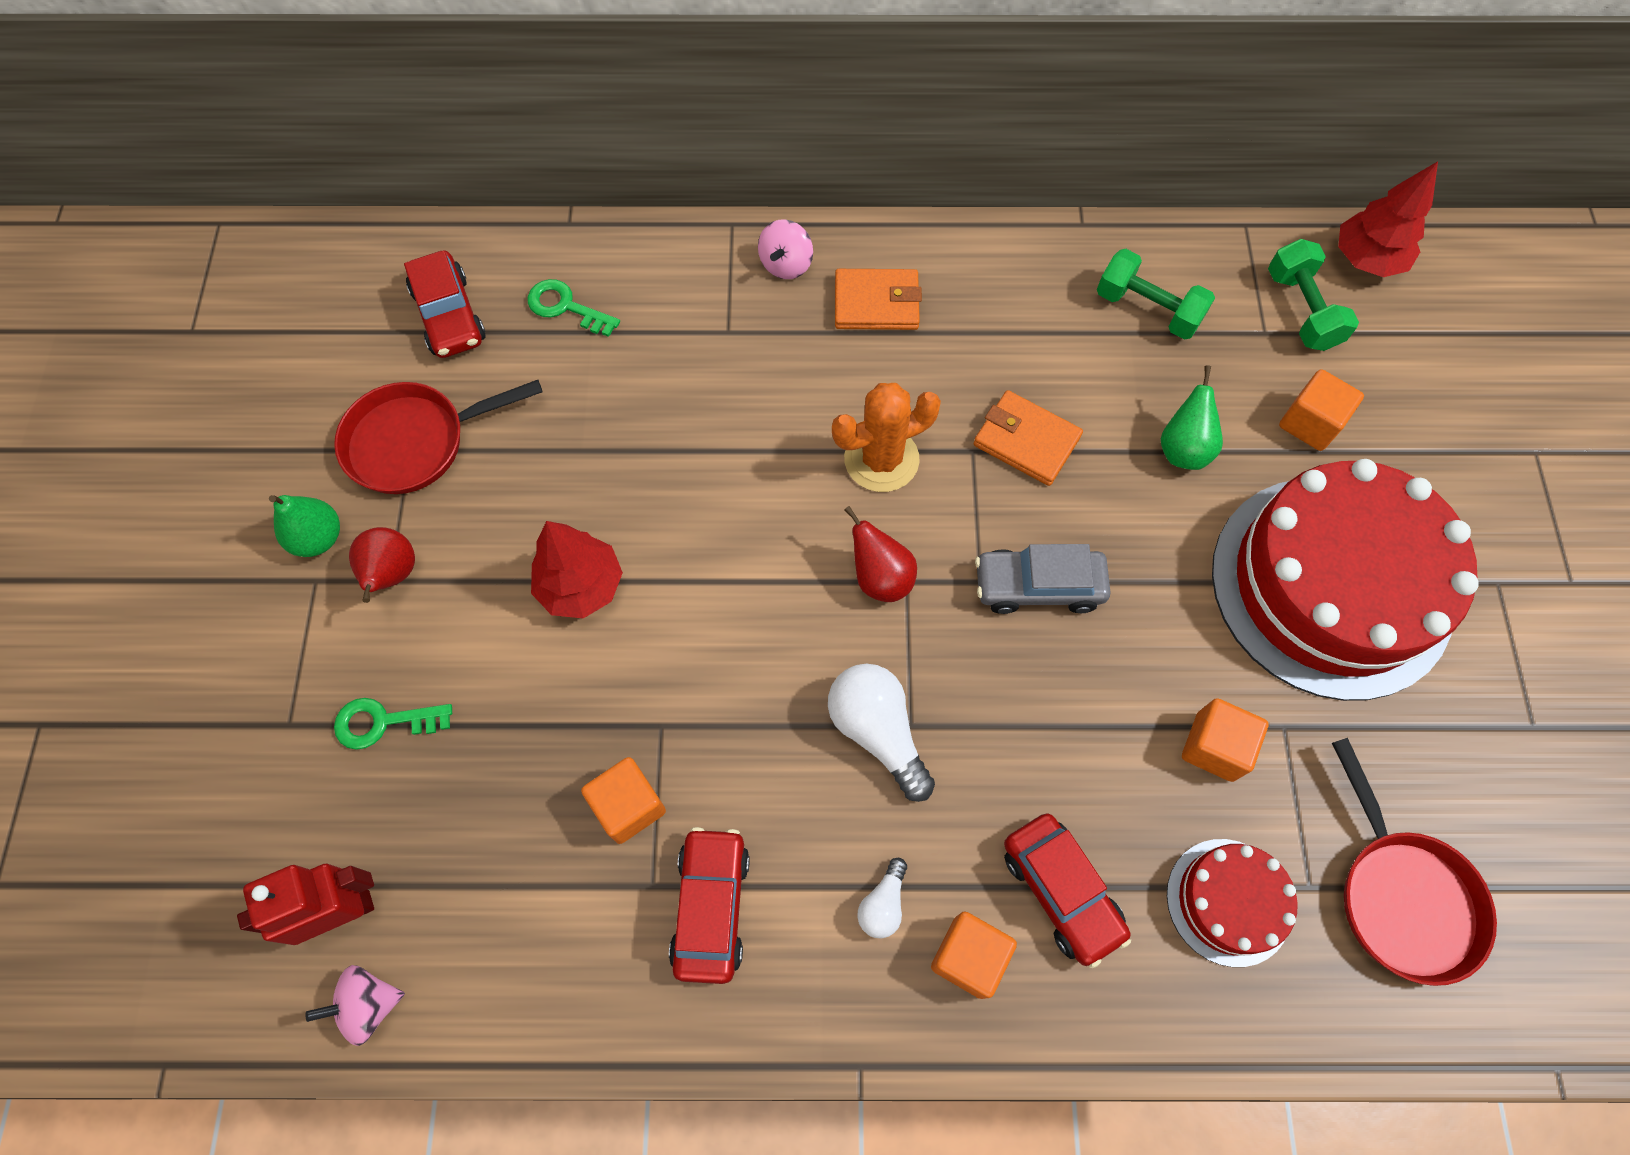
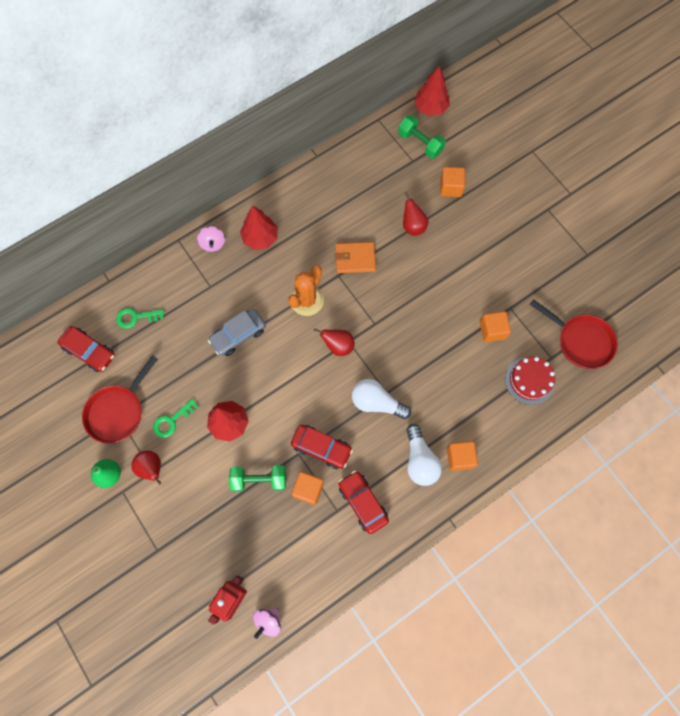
camera: 35 degrees left, 5 degrees up
(384, 722) = (194, 524): green key -> green key (172, 421)
(876, 303) = (260, 238): orange wallet -> red tree
(883, 904) = (420, 460): white light bulb -> white light bulb, size x1.86
(1038, 586) = (396, 312): grey car -> grey car (238, 335)
(1061, 891) = (474, 415): red car -> red car (321, 448)
(1147, 309) = (364, 177): green dumbbell -> green dumbbell (259, 480)
(1183, 449) = (413, 226): green pear -> red pear
(1331, 586) = (495, 246): red cake -> none

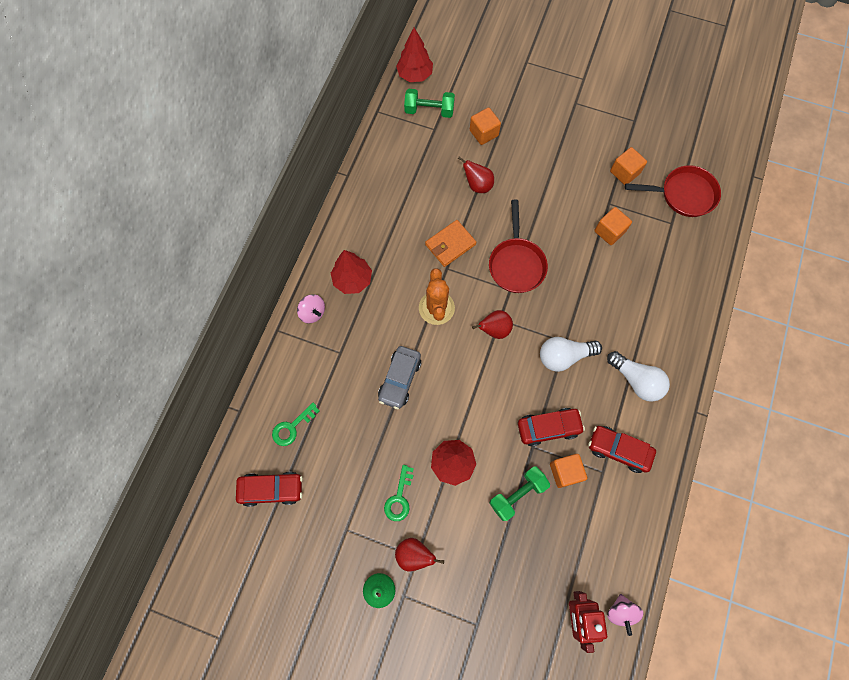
camera: 35 degrees left, 0 degrees up
(118, 411) = (342, 525): red pan -> red pan (516, 263)
(459, 457) = (665, 355): orange cube -> orange cube (624, 172)
(529, 380) = (669, 253): red cake -> none

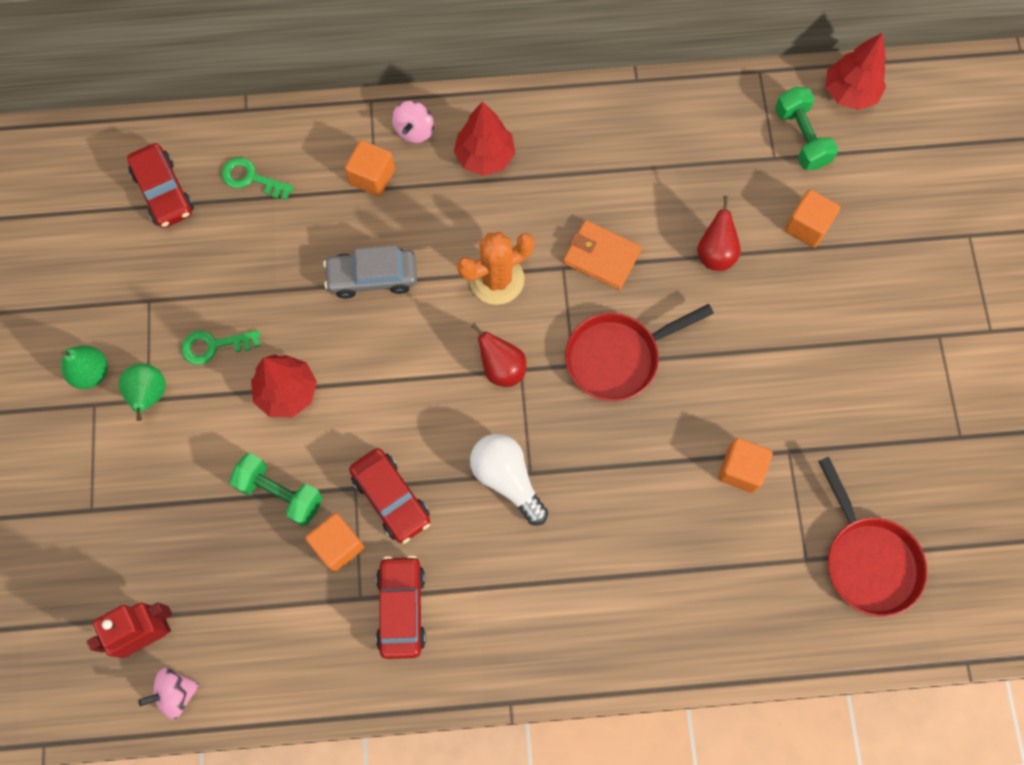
camera: 65 degrees right, 0 degrees up
(414, 554) = (149, 395): red pear -> green pear
(624, 172) = (856, 455): orange cube -> orange cube (372, 177)
(636, 380) = (518, 596): white light bulb -> none

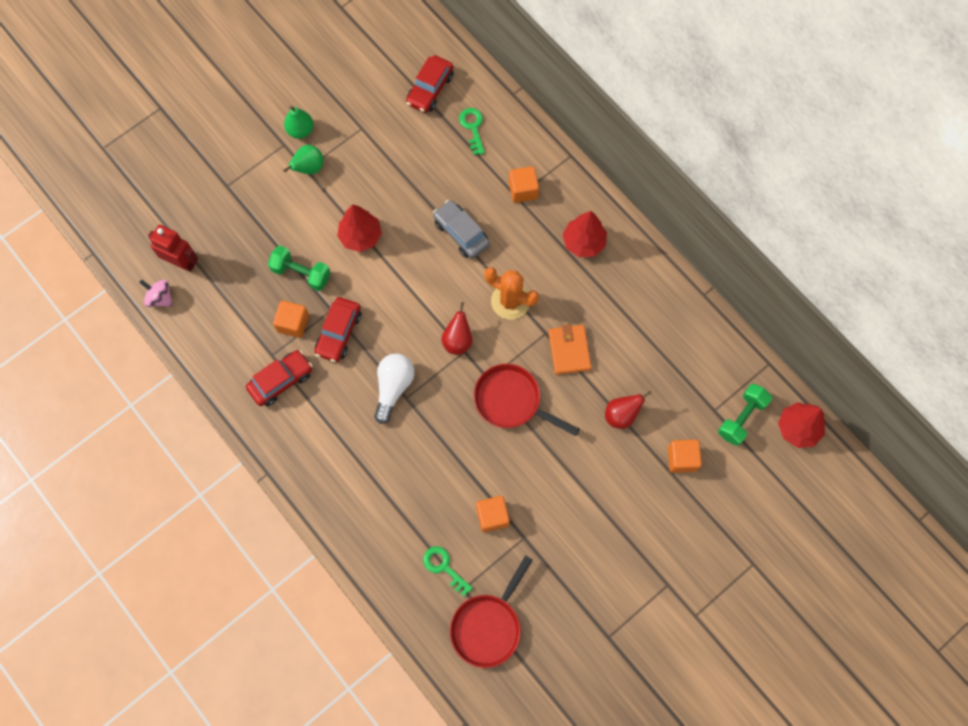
camera: 55 degrees right, 0 degrees up
(214, 346) = (360, 180): green key -> green key (444, 567)
(280, 493) = (301, 273): green dumbbell -> green dumbbell turned 60 degrees counterclockwise
(414, 131) = (570, 192): pink spinning top -> none

